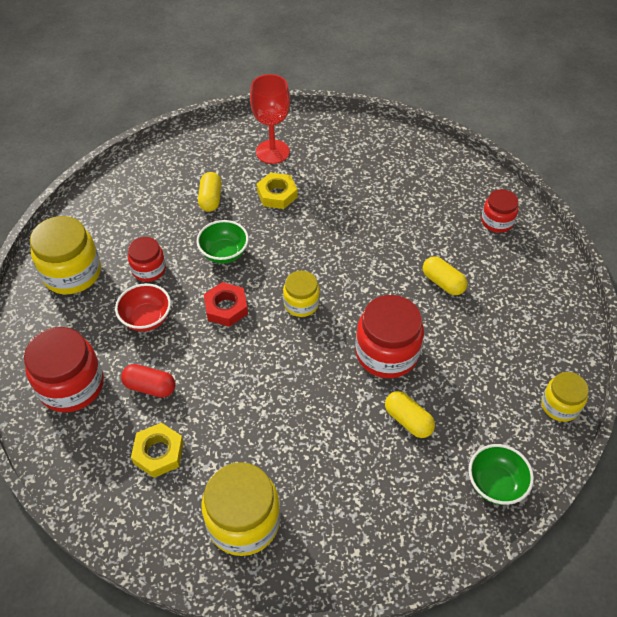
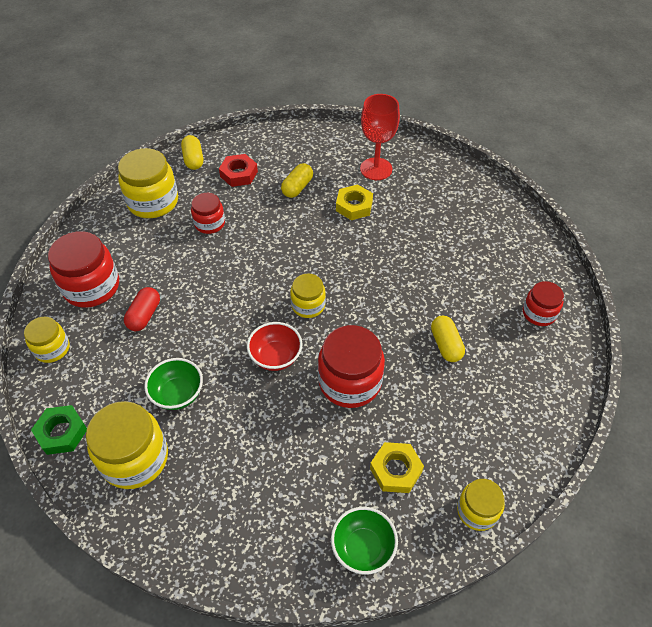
camera: 30 degrees right, 0 degrees up
(77, 465) = (52, 349): none -> yellow jar
(147, 318) = (180, 261): red bowl -> red bowl (276, 357)
(150, 387) = (144, 315): red capsule -> red capsule turned 60 degrees clockwise
(152, 537) = (62, 432): none -> green nut
(158, 453) = (113, 370): yellow nut -> yellow nut (395, 470)
(224, 253) = (276, 236): green bowl -> green bowl (178, 394)
(226, 308) = (246, 280): red nut -> red nut (239, 174)
(408, 420) = (326, 449): yellow capsule -> yellow capsule (193, 159)

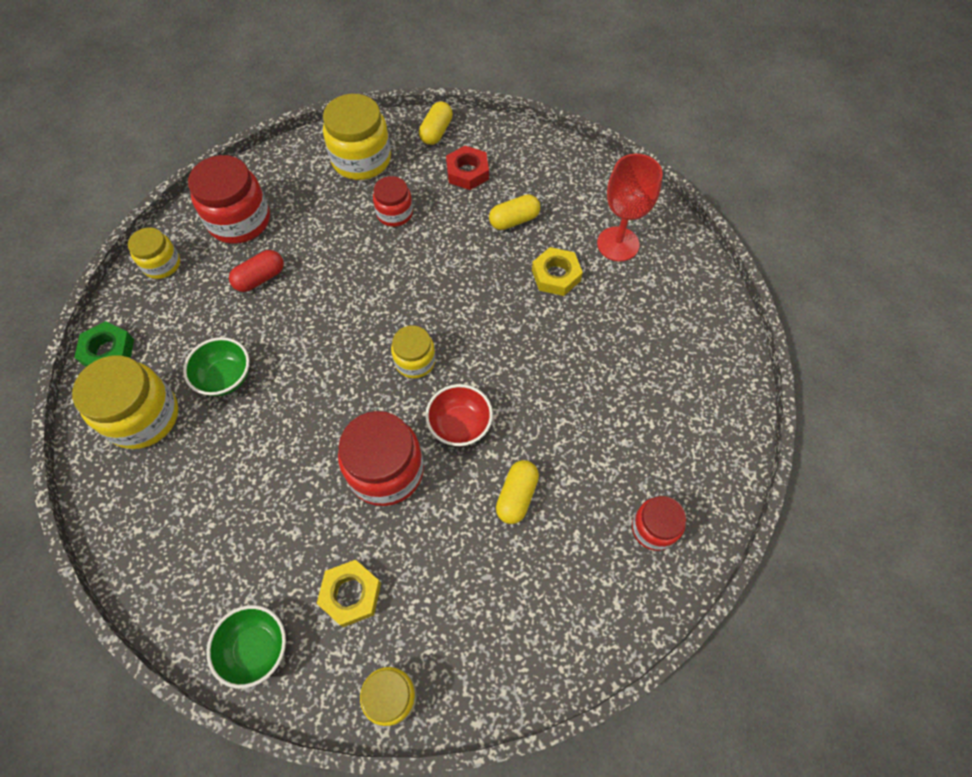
camera: 35 degrees right, 10 degrees up
(276, 357) = (339, 397): red bowl -> red bowl (460, 425)

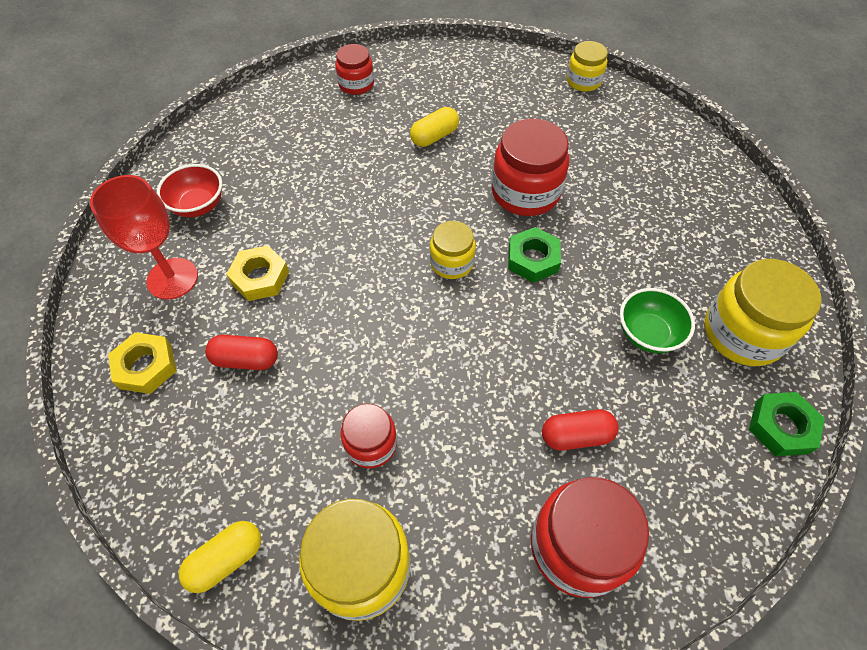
camera: 150 degrees left, 5 degrees down
(162, 264) = (702, 526): yellow jar -> none
(256, 648) = (667, 134): green bowl -> none
(347, 399) = (533, 259): none -> green nut
(351, 594) = (588, 134): yellow nut -> yellow nut (146, 367)
(460, 425) = (445, 196): red bowl -> red bowl (198, 205)
(467, 172) = (241, 459): red nut -> none
(514, 220) = (246, 360): yellow capsule -> red capsule

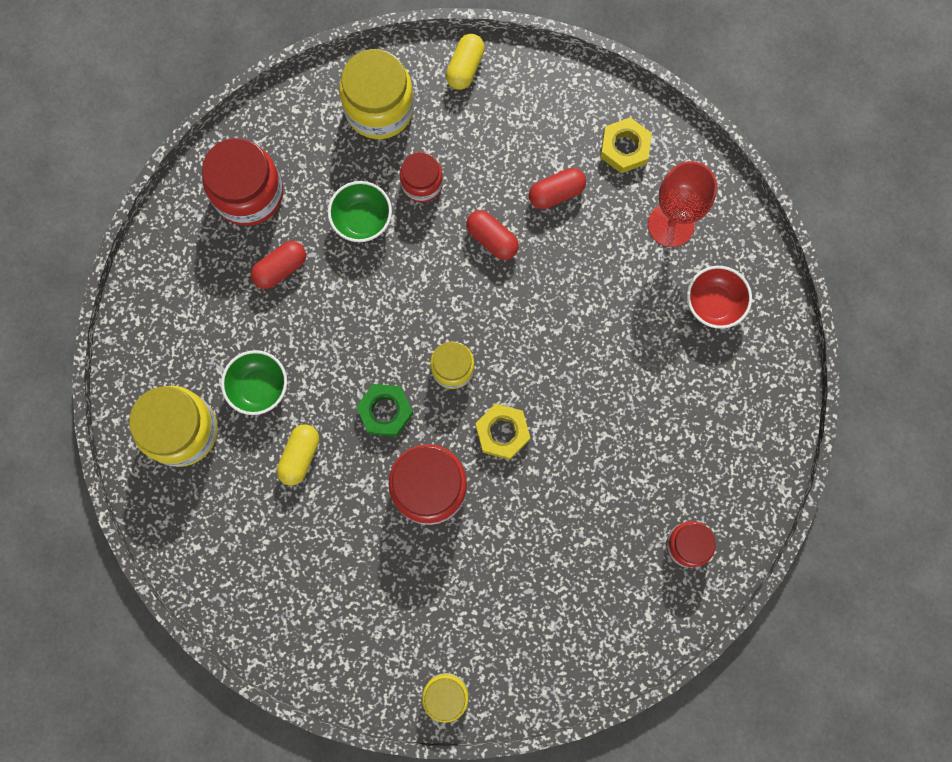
camera: 150 degrees right, 20 degrees up
(260, 277) = (601, 265): yellow nut -> yellow nut (502, 432)
(339, 350) = (492, 239): none -> red capsule
(434, 136) = (557, 513): yellow capsule -> yellow capsule (300, 456)
(459, 440) = (362, 220): none -> green bowl
(781, 427) = (133, 357): green nut -> none

